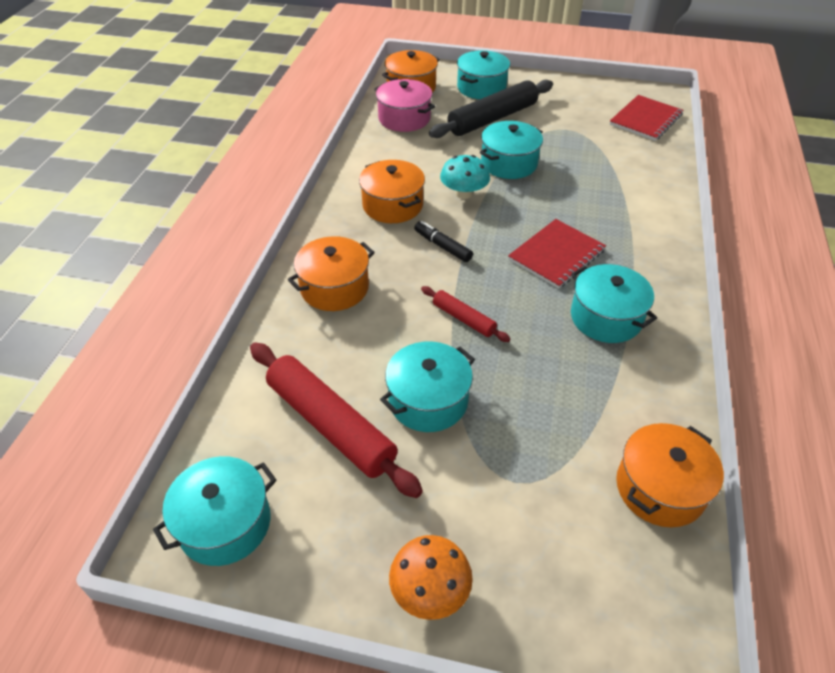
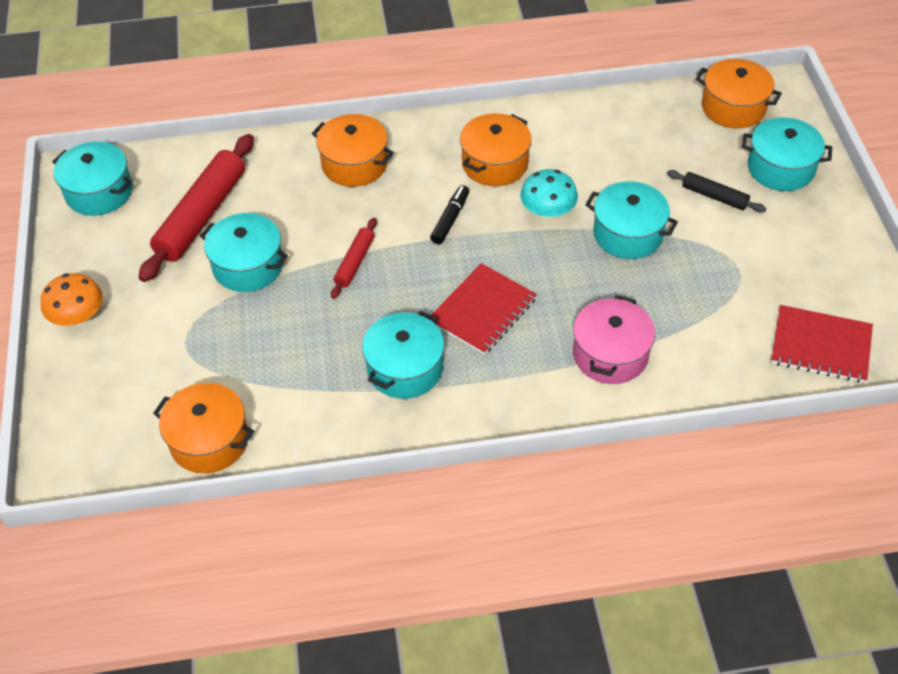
camera: 70 degrees right, 5 degrees up
(404, 118) = (661, 122): pink pot -> pink pot (610, 354)
(492, 119) = (714, 196): black rolling pin -> black rolling pin, size x0.50
(556, 255) = (483, 310): red notebook -> red notebook turned 75 degrees counterclockwise

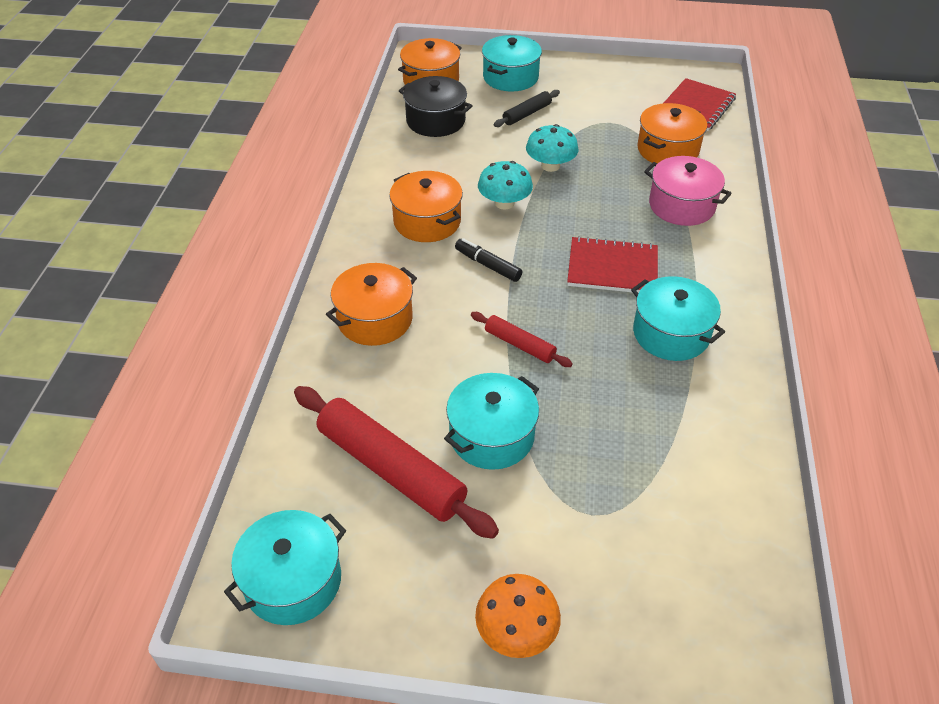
camera: 75 degrees left, 5 degrees down
(209, 440) = (740, 509): orange pot -> orange pot (667, 150)
(483, 310) = (612, 268): red notebook -> red notebook turned 45 degrees counterclockwise
(628, 234) = (550, 166): turquoise pot -> turquoise mushroom
(660, 129) = (435, 121): none -> black pot

